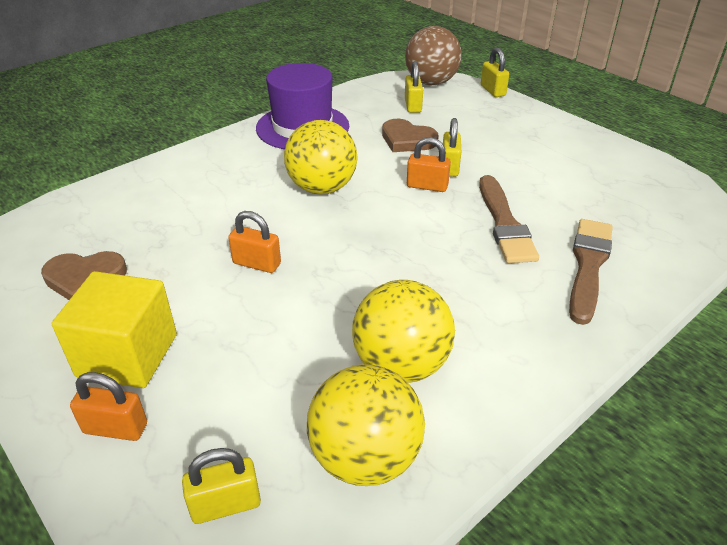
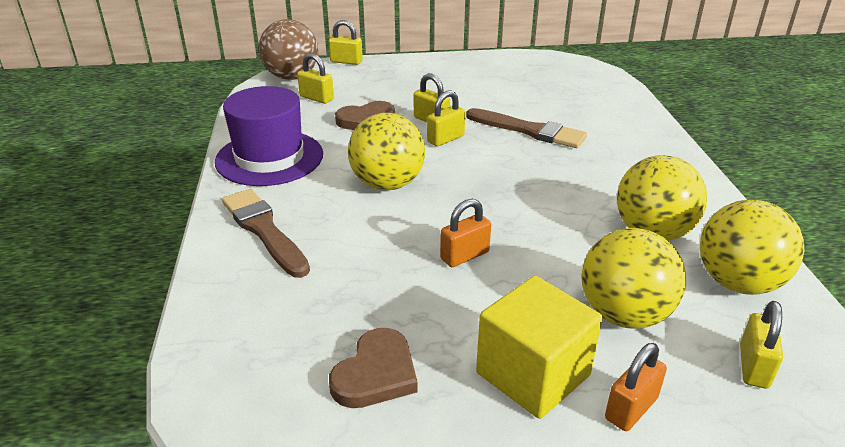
camera: 55 degrees left, 5 degrees down
(244, 385) = (624, 314): none -> yellow ball
(427, 186) = (445, 139): orange padlock -> yellow padlock
(588, 266) = (606, 124): brown brush -> brown brush (264, 230)

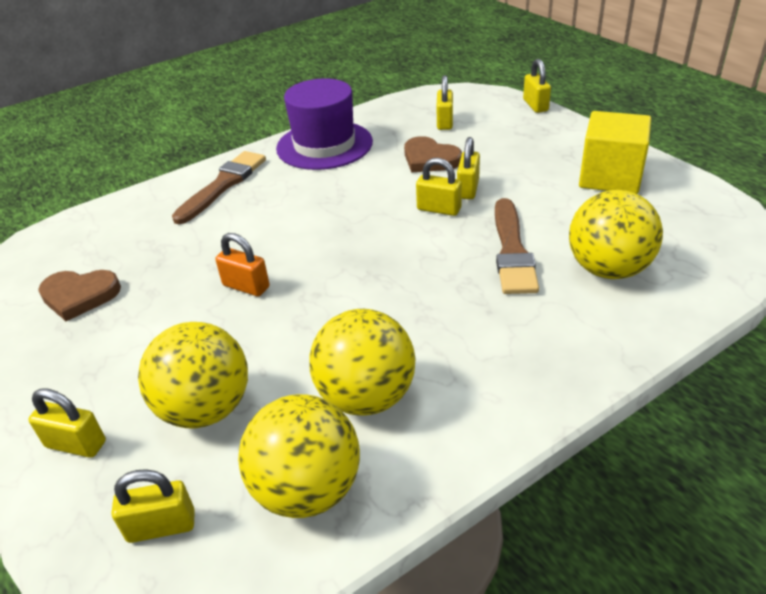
camera: 65 degrees right, 5 degrees up
(291, 77) = (470, 97): brown ball -> none
(387, 184) = (329, 209): yellow ball -> yellow ball (608, 269)
(533, 374) = (102, 373): yellow cube -> yellow cube (610, 177)
(631, 408) = (76, 444): orange padlock -> yellow padlock

